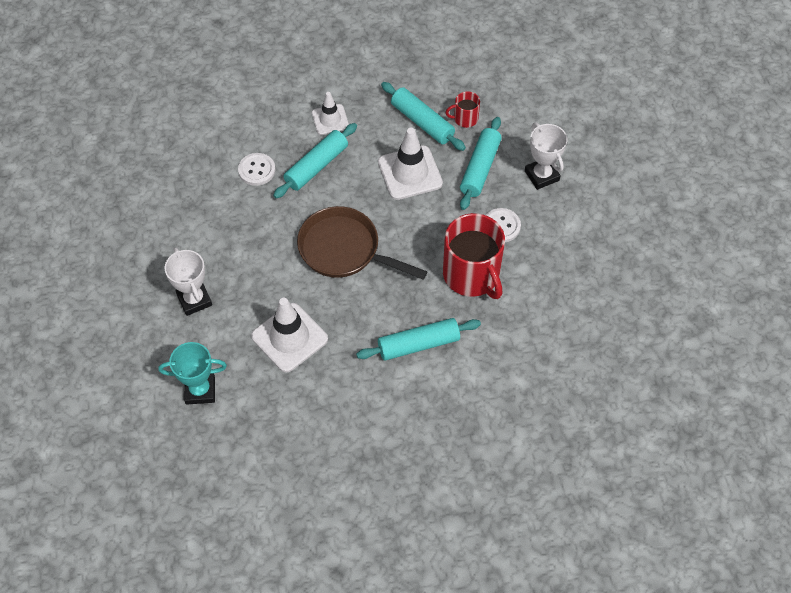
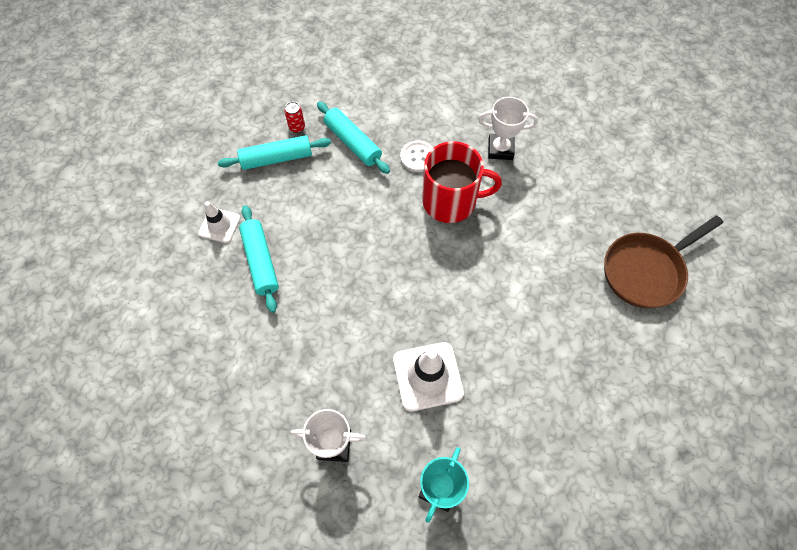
camera: 60 degrees left, 5 degrees up
(257, 170) = (227, 314): white button -> none
(344, 250) = (364, 283): brown pan -> brown pan (646, 271)
(410, 173) = (321, 193): white traffic cone -> none
(418, 344) = (493, 274): turquoise rolling pin -> none
(465, 119) = (297, 127): red mug -> red can
(541, 175) = (389, 106): white trophy -> white trophy (500, 149)

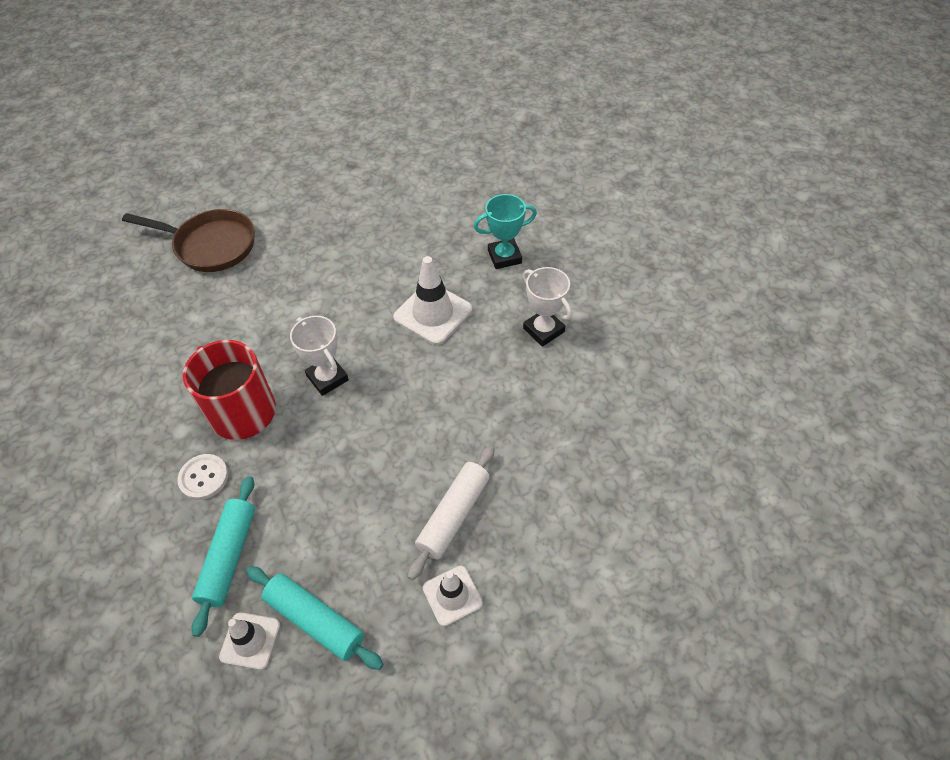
camera: 130 degrees left, 10 degrees down
(261, 261) = (453, 515): turquoise rolling pin -> white rolling pin
(297, 127) = (250, 640): red can -> white traffic cone
(500, 149) = (139, 414): white trophy -> white trophy (327, 378)

